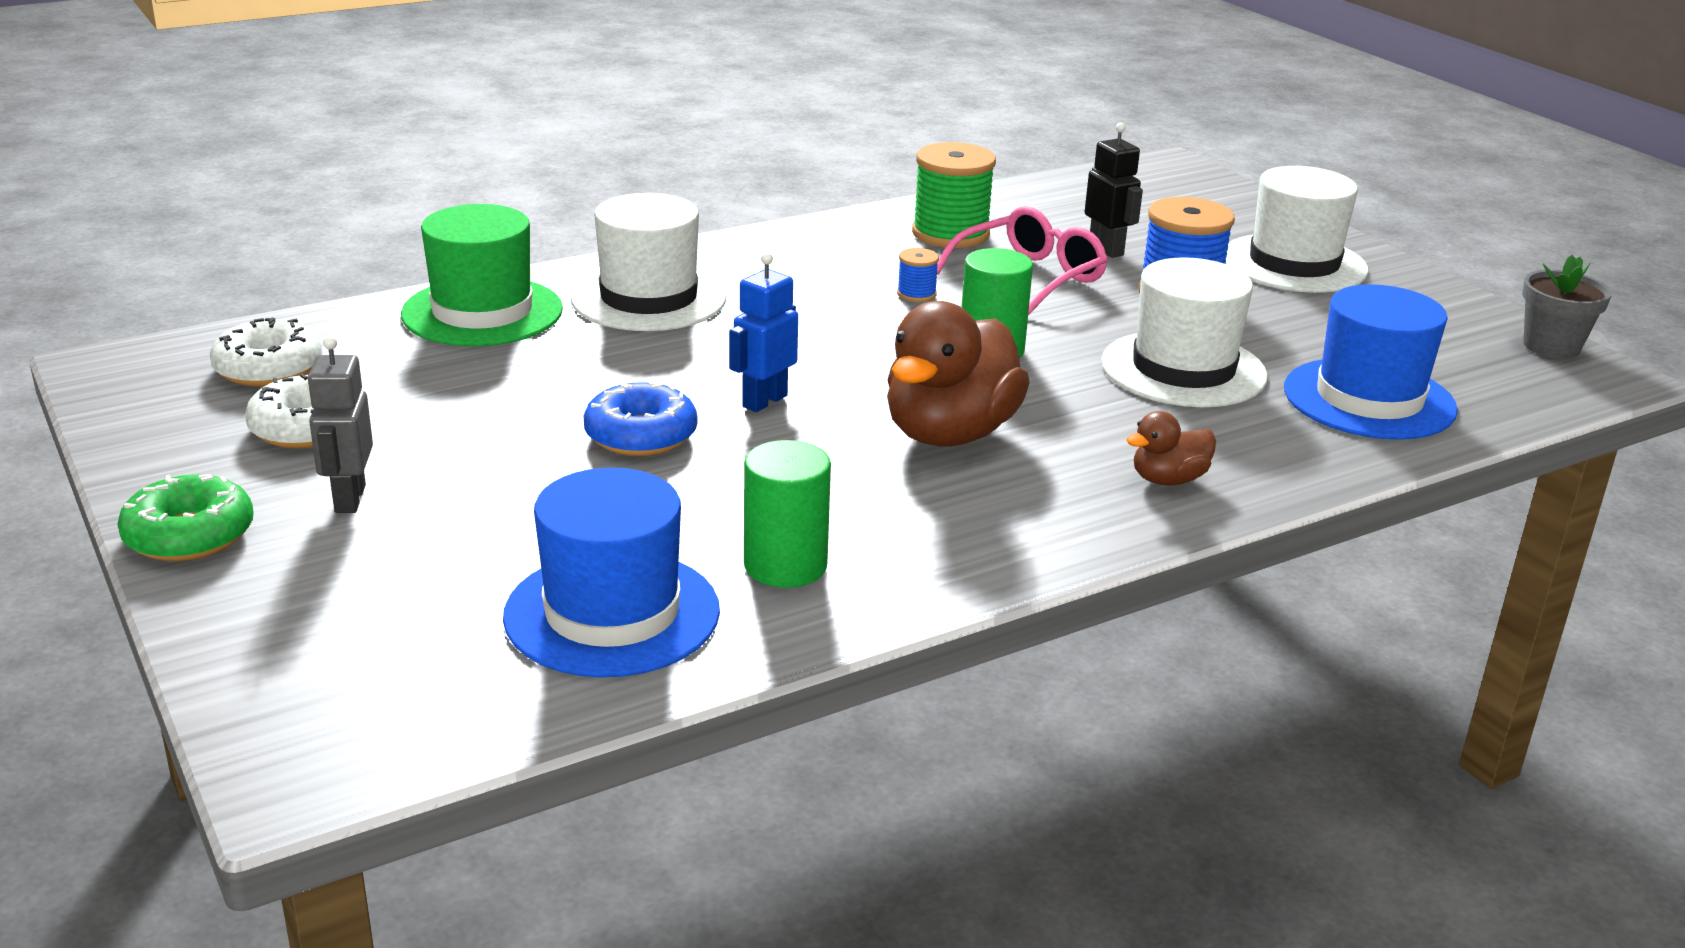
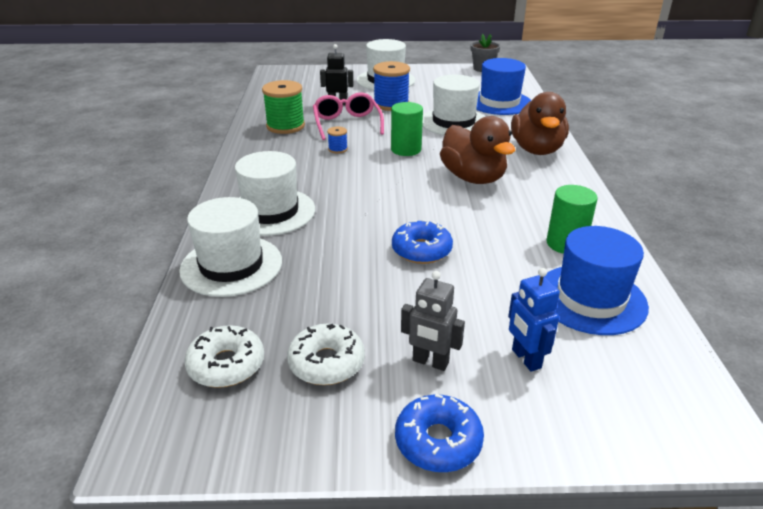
camera: 60 degrees left, 5 degrees up
(189, 535) = (438, 441): green donut -> blue donut
(482, 312) = (231, 265): green hat -> white hat
(764, 401) = (411, 210): blue robot -> blue robot (525, 359)
(1168, 480) = (536, 150): brown duck -> brown duck, size x2.04

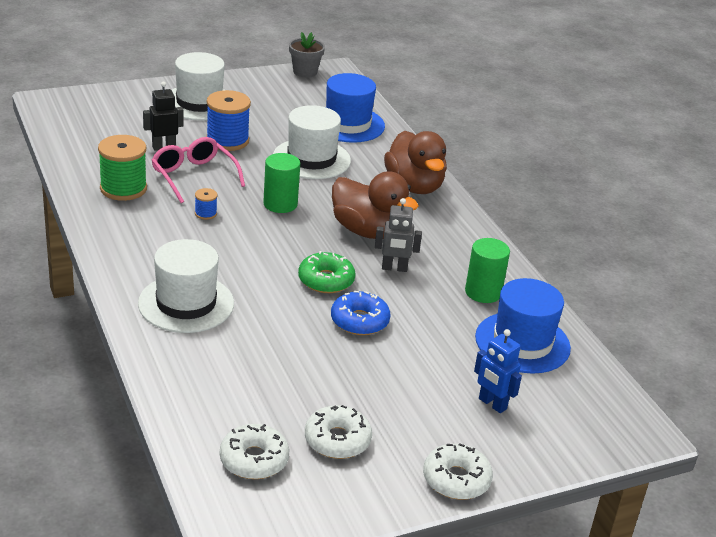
camera: 25 degrees left, 0 degrees up
(231, 265) = (189, 369): white hat -> none
(410, 211) = (326, 280): none -> green donut
(430, 362) = (420, 422): grey robot -> grey robot (394, 268)
(438, 441) = (456, 479): blue donut -> white donut

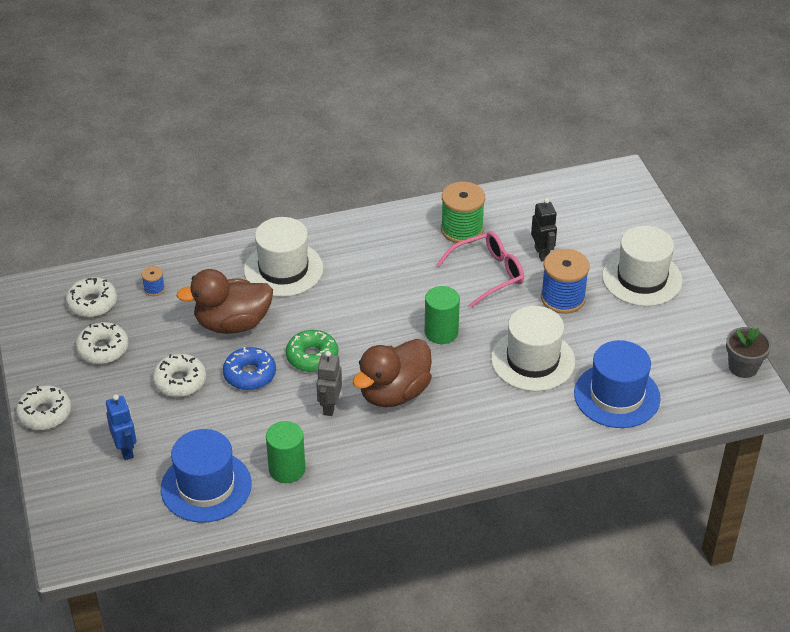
camera: 100 degrees right, 10 degrees up
(205, 213) = (421, 281): blue spool -> blue spool (154, 289)
(379, 371) = (180, 381): none -> white donut
(414, 186) = (483, 439): brown duck -> brown duck (232, 324)
(492, 404) = (126, 450): blue robot -> blue robot turned 105 degrees clockwise

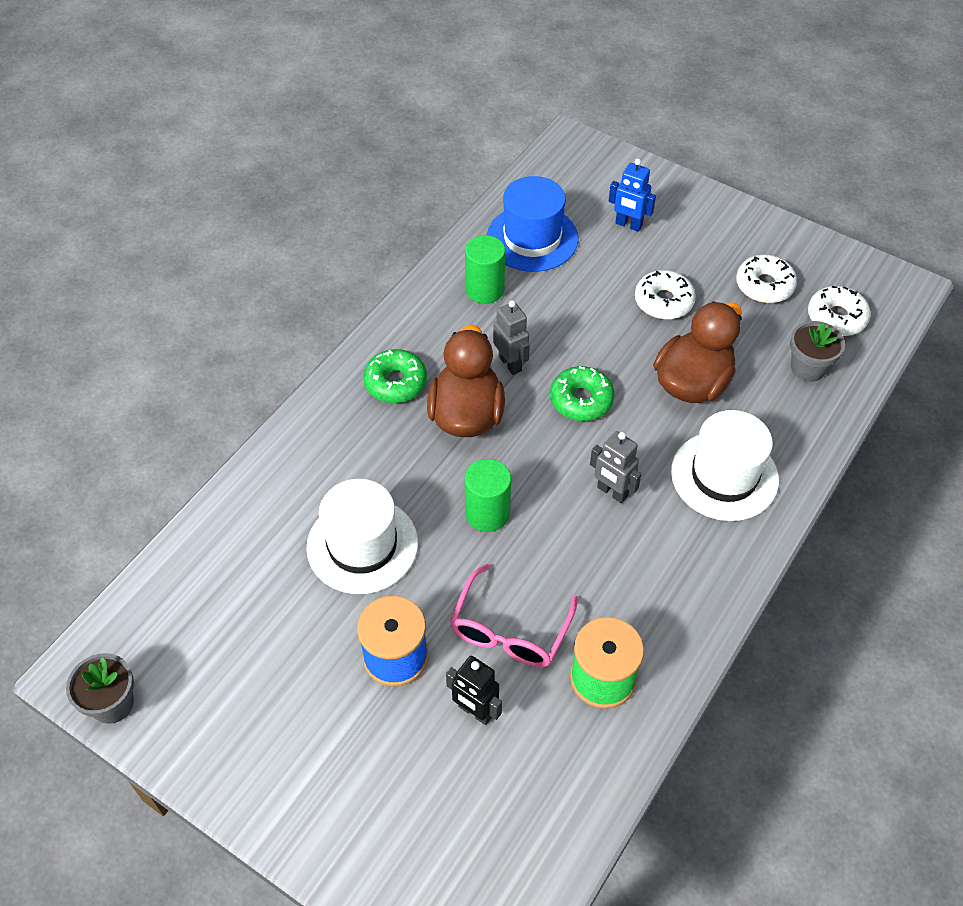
camera: 140 degrees right, 10 degrees up
(44, 413) = (727, 210): white donut -> none
(154, 289) = (808, 368): blue spool -> grey flower pot
(250, 374) = (614, 346): blue donut -> none
(356, 299) = (612, 492): none -> grey robot
(419, 443) = (395, 382): none -> green donut
(616, 396) = (239, 562): blue hat -> none
(642, 278) = (321, 763): white hat -> none

